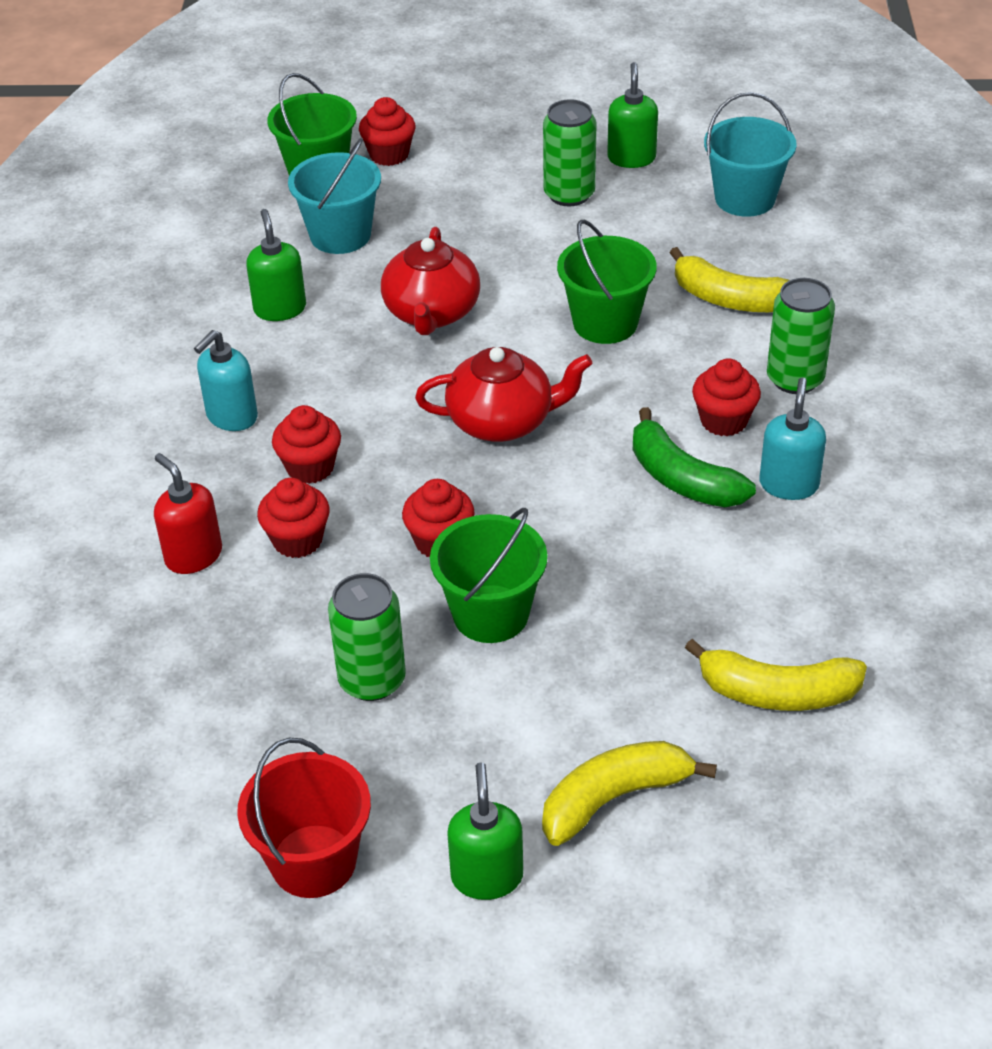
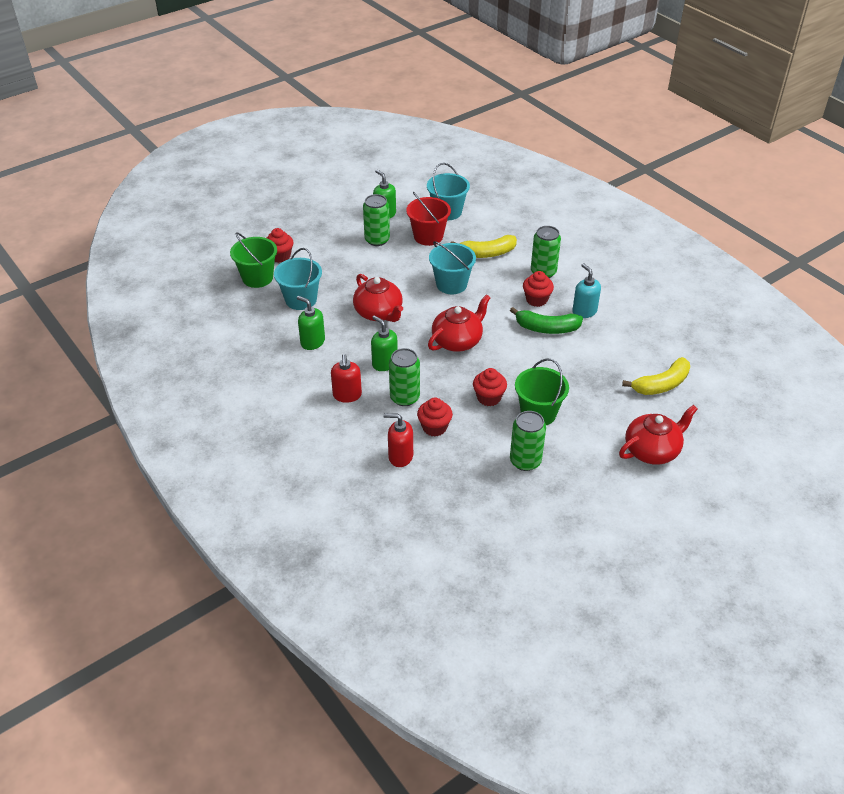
camera: 40 degrees left, 0 degrees up
(231, 417) = (347, 395): turquoise soap dispenser -> red soap dispenser
(310, 467) = (404, 397): red cupcake -> green can
(313, 861) = (582, 535): red bucket -> red bucket (428, 236)
(487, 876) = (643, 501): green soap dispenser -> green soap dispenser (384, 363)
(605, 323) = (451, 284): green bucket -> turquoise bucket
(614, 798) = (652, 450): yellow banana -> red teapot

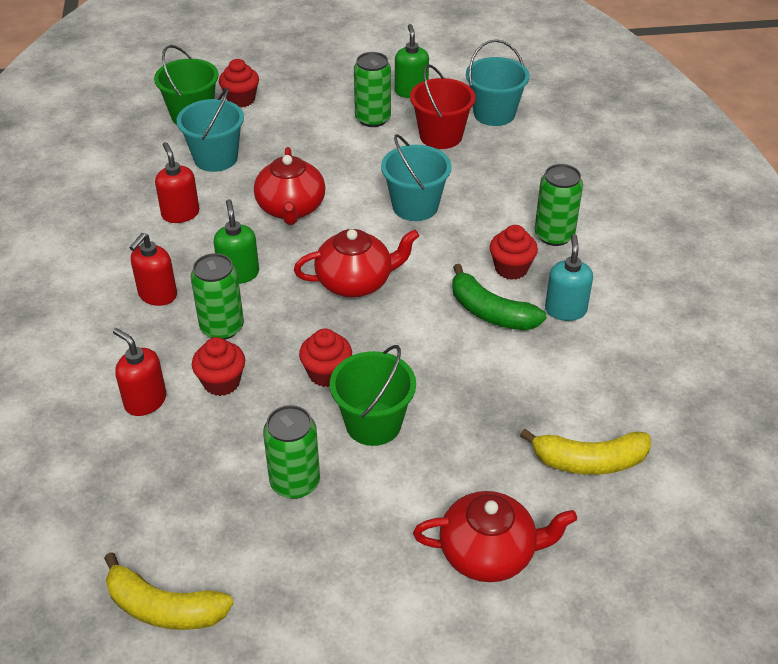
camera: 30 degrees right, 0 degrees up
(312, 342) = (180, 214): green soap dispenser -> red soap dispenser
(487, 253) = (498, 183): yellow banana -> yellow banana (164, 608)

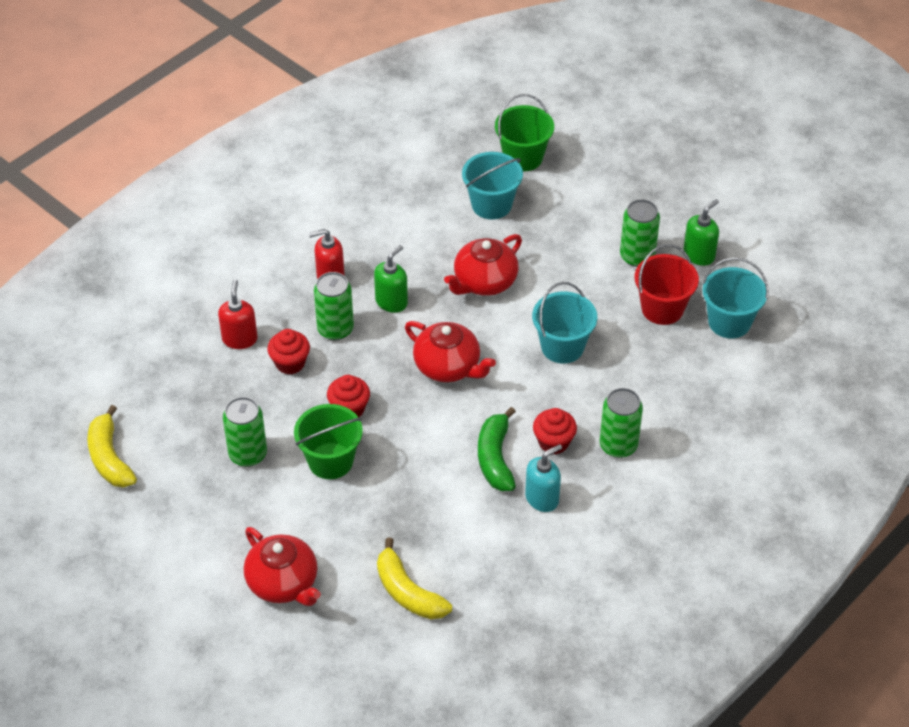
camera: 50 degrees right, 5 degrees up
(180, 214) = (415, 230): red soap dispenser -> none
(241, 99) = (572, 169): red cupcake -> none

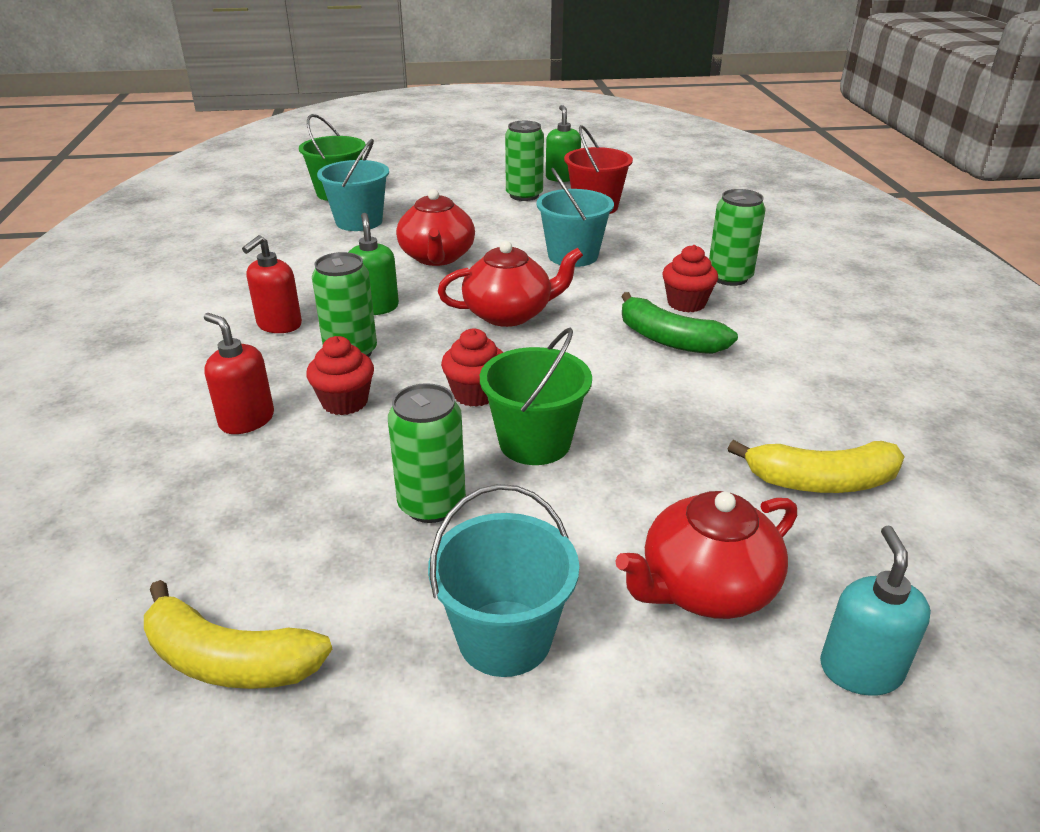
camera: 50 degrees left, 15 degrees down
(283, 583) = (705, 588): red teapot -> red teapot turned 150 degrees clockwise
(542, 498) = (756, 337): turquoise soap dispenser -> turquoise soap dispenser (860, 669)
(729, 322) = (648, 192): turquoise bucket -> turquoise bucket (505, 638)

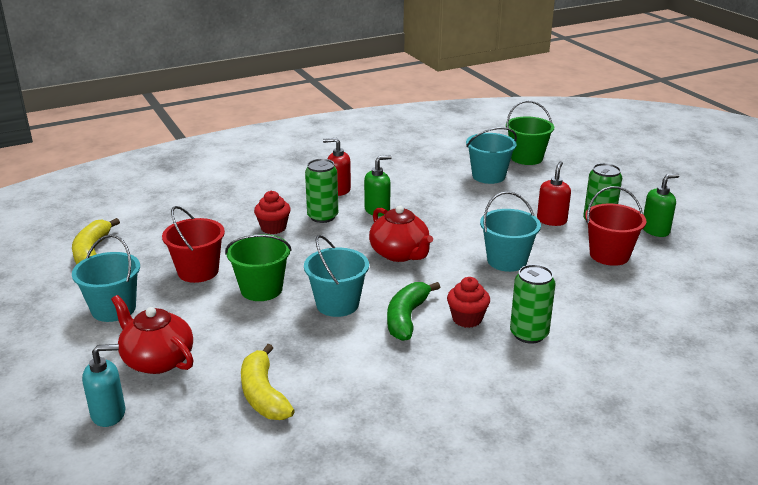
camera: 70 degrees right, 5 degrees down
(246, 420) = (246, 208): red soap dispenser -> red soap dispenser (551, 220)
(432, 504) = (198, 271): green can -> red bucket
(437, 257) = (459, 213): red teapot -> none
(475, 394) = (300, 262): red cupcake -> none
(612, 382) = (337, 304): none -> turquoise bucket

